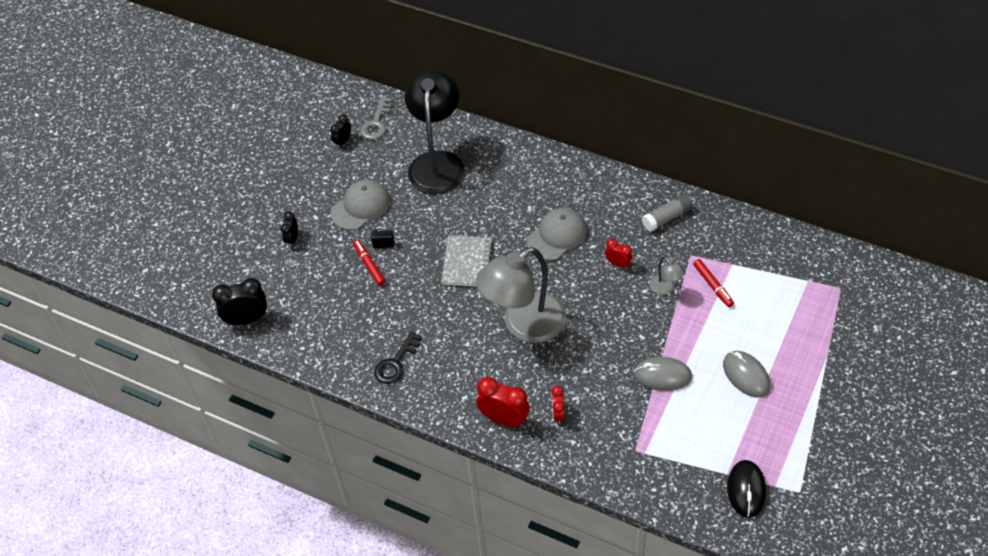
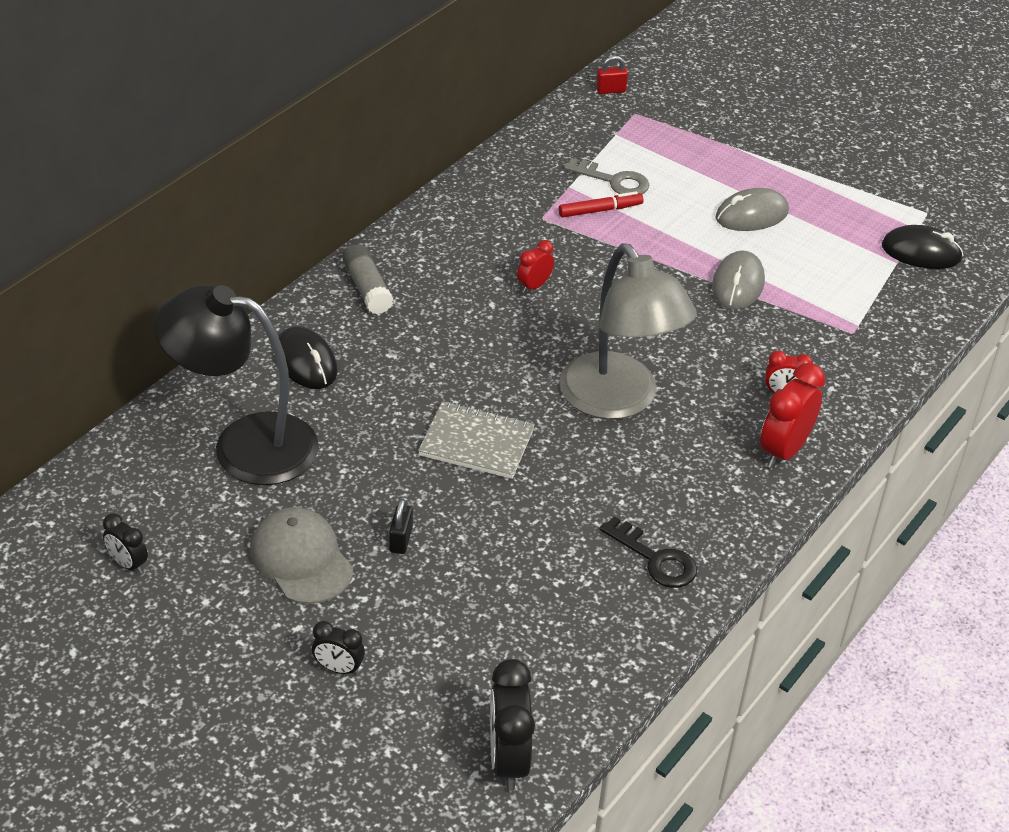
camera: 85 degrees left, 10 degrees down
(369, 265) = (440, 565): red marker -> none
(376, 123) = (107, 510): grey key -> grey key (614, 181)
(510, 171) = (306, 362): none -> black mouse
(557, 236) = (459, 336): grey cap -> none
(665, 288) = (592, 252): grey lamp -> none
(667, 217) = (466, 224): grey glue stick -> grey glue stick (367, 289)
(863, 269) = (610, 90): none -> red padlock

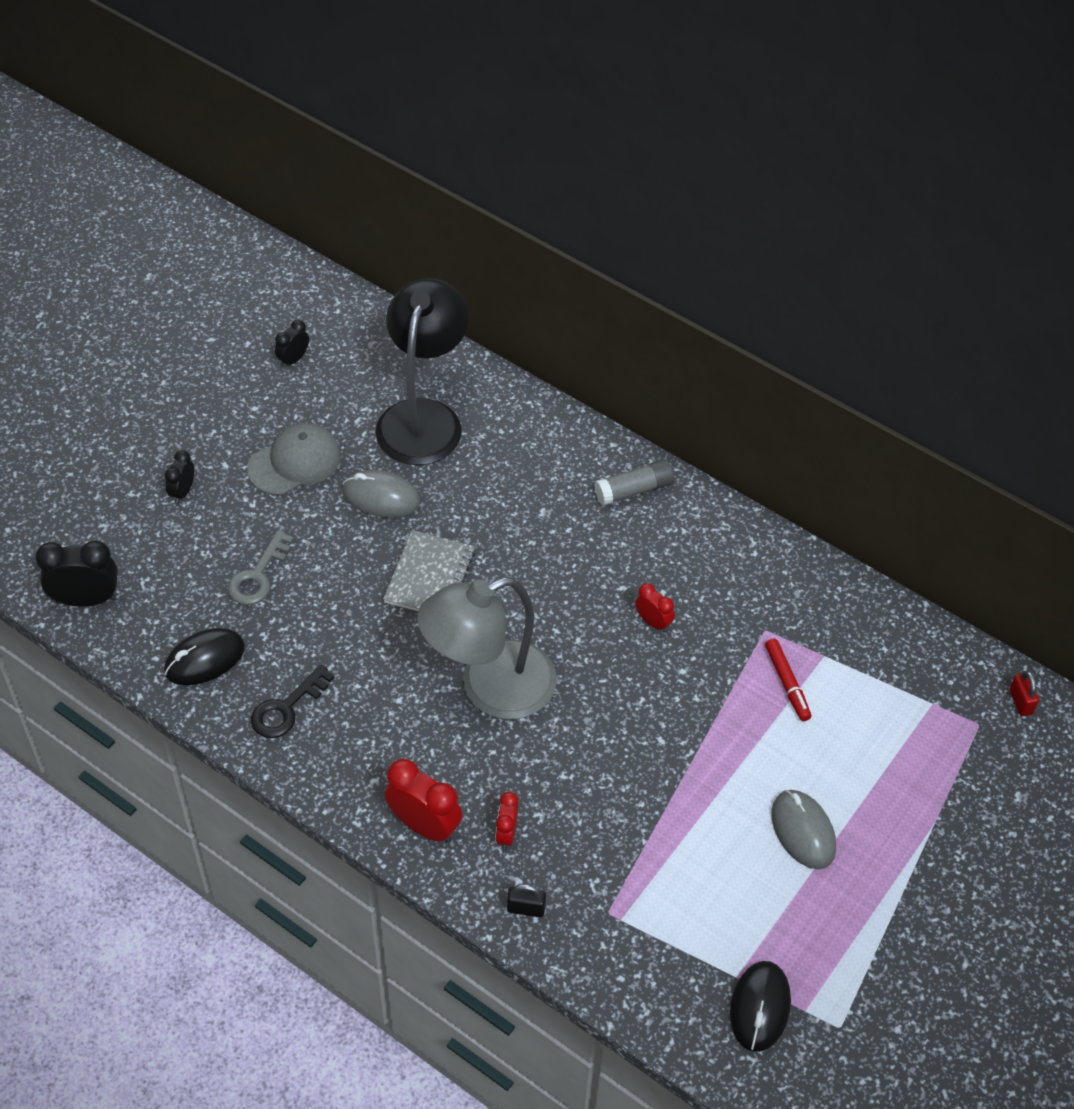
camera: 90 degrees right, 10 degrees up
(306, 362) = (528, 451): black mouse -> black mouse (204, 659)
(400, 540) = (314, 526): black padlock -> black padlock (526, 908)
(614, 181) = (842, 698): grey key -> grey key (258, 576)
(738, 284) = (677, 806): grey mouse -> grey mouse (381, 497)

